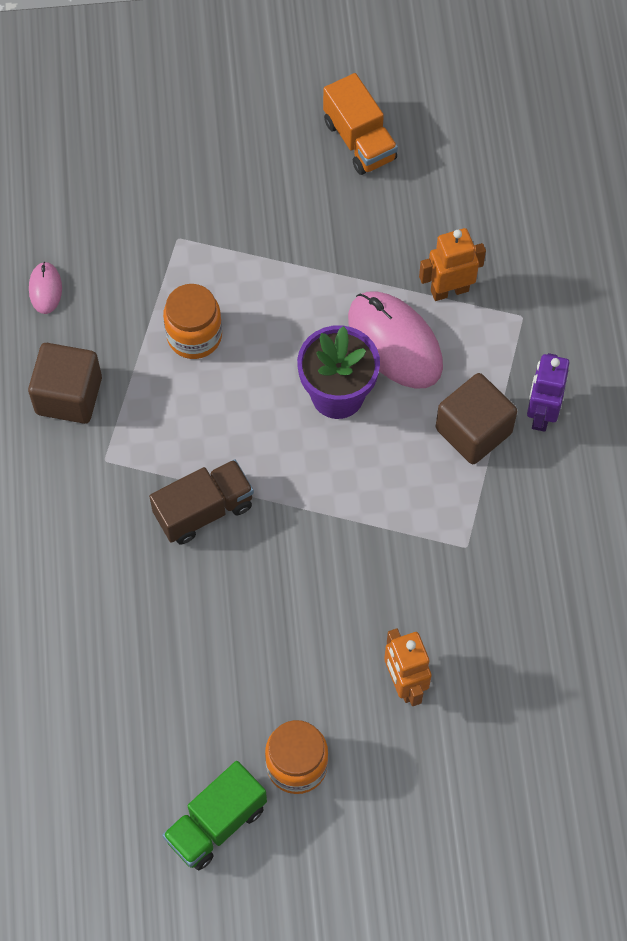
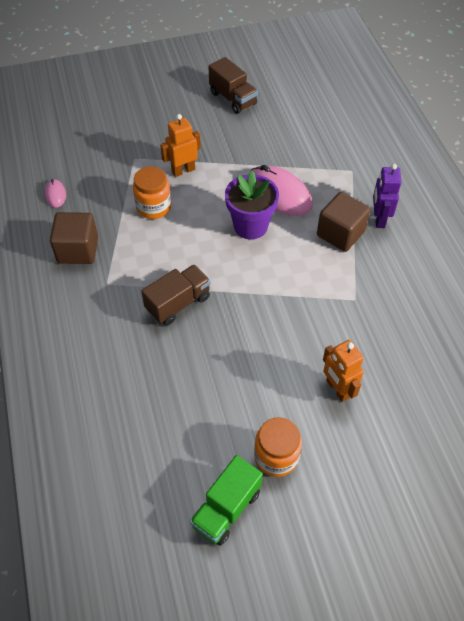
camera: 10 degrees left, 10 degrees down
(359, 140) = (233, 98): orange truck -> brown truck
(449, 290) = (305, 163): orange robot -> orange robot (183, 170)

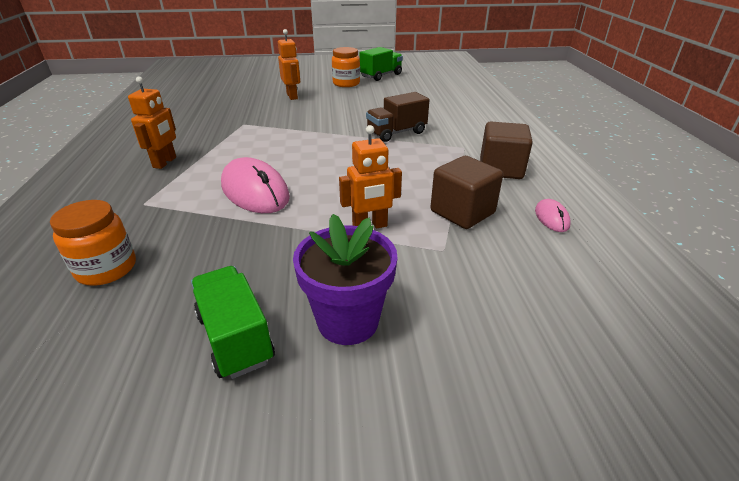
camera: 170 degrees left, 20 degrees down
(154, 207) = (415, 194): orange jar -> orange jar (106, 269)
(233, 98) = (235, 337): brown truck -> green truck
(250, 226) = (306, 169): purple flower pot -> purple flower pot (348, 321)
(340, 234) = (216, 156): brown cube -> brown cube (462, 212)
(379, 219) = (165, 162): purple robot -> orange robot

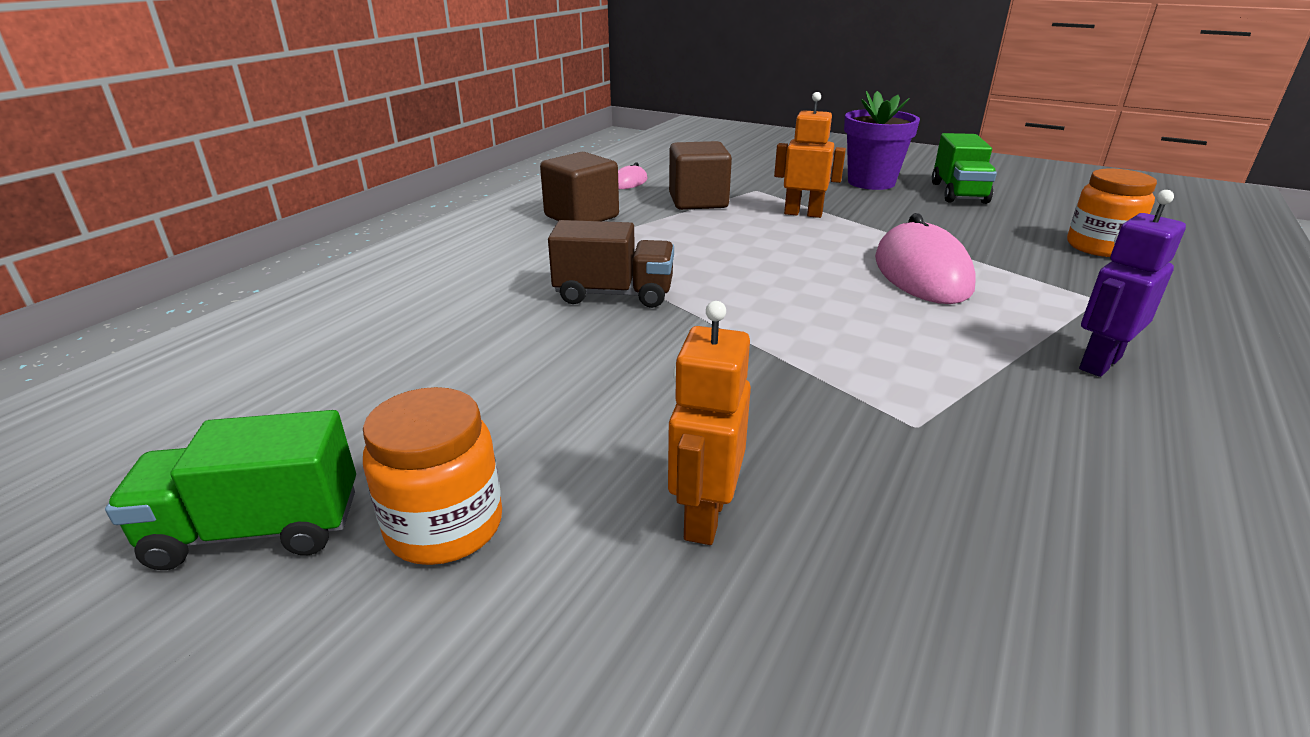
camera: 145 degrees left, 5 degrees down
(165, 162) = (1099, 363): orange robot -> purple robot

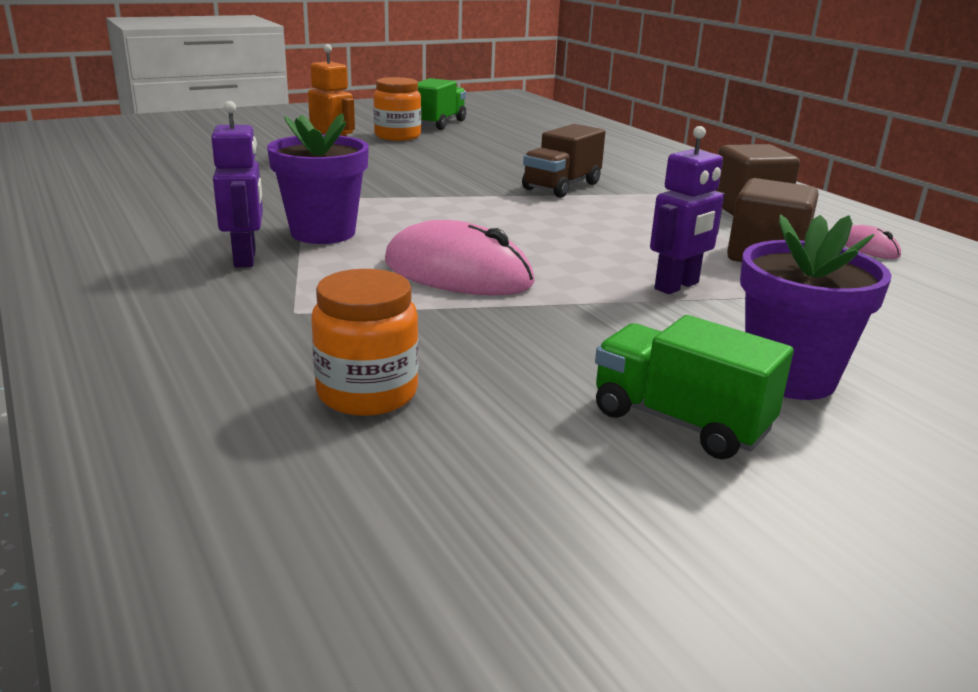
camera: 120 degrees right, 5 degrees down
(803, 214) = (677, 286): orange robot -> purple robot
(975, 357) = (323, 233): none -> purple flower pot

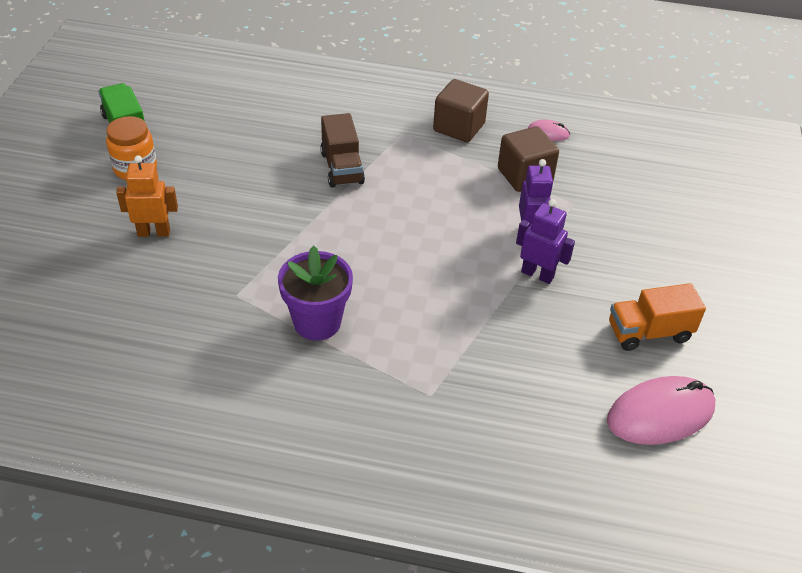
camera: 50 degrees left, 20 degrees up
(246, 258) = (328, 378): purple robot -> purple robot (537, 274)
(367, 393) = (546, 415): orange jar -> none
(457, 272) = (437, 302): pink mouse -> pink mouse (660, 414)
(680, 422) = (649, 332): green truck -> orange truck
(789, 377) = (642, 272): purple flower pot -> none

